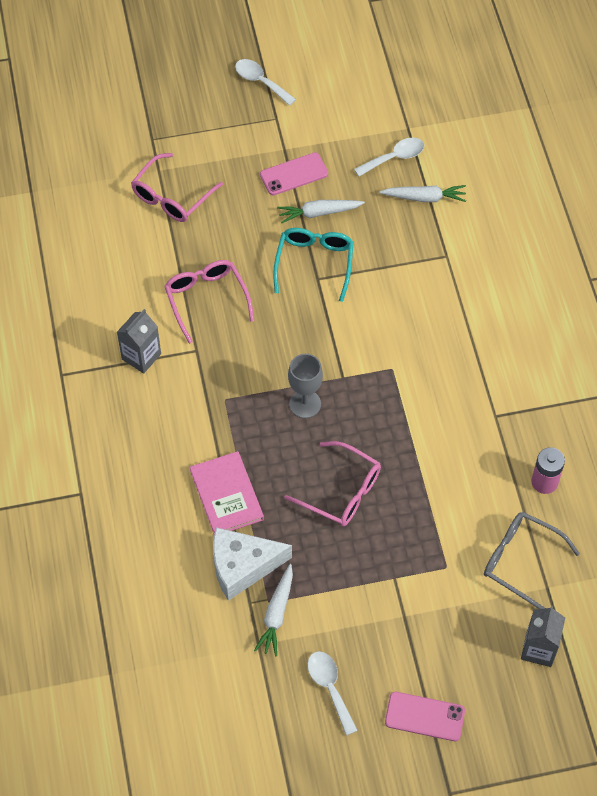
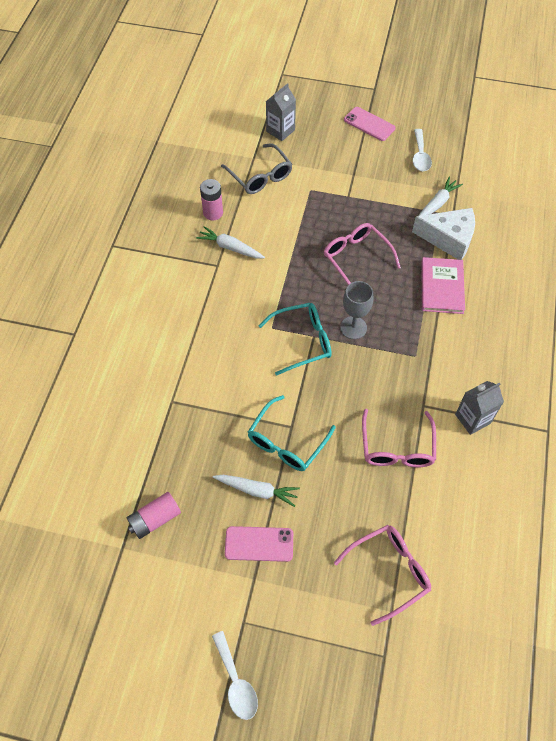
camera: 155 degrees left, 0 degrees up
(351, 367) = (302, 341): none -> turquoise glasses
(394, 157) = (155, 519): white spoon -> pink battery
(424, 198) = (155, 464): white carrot -> white carrot (230, 247)

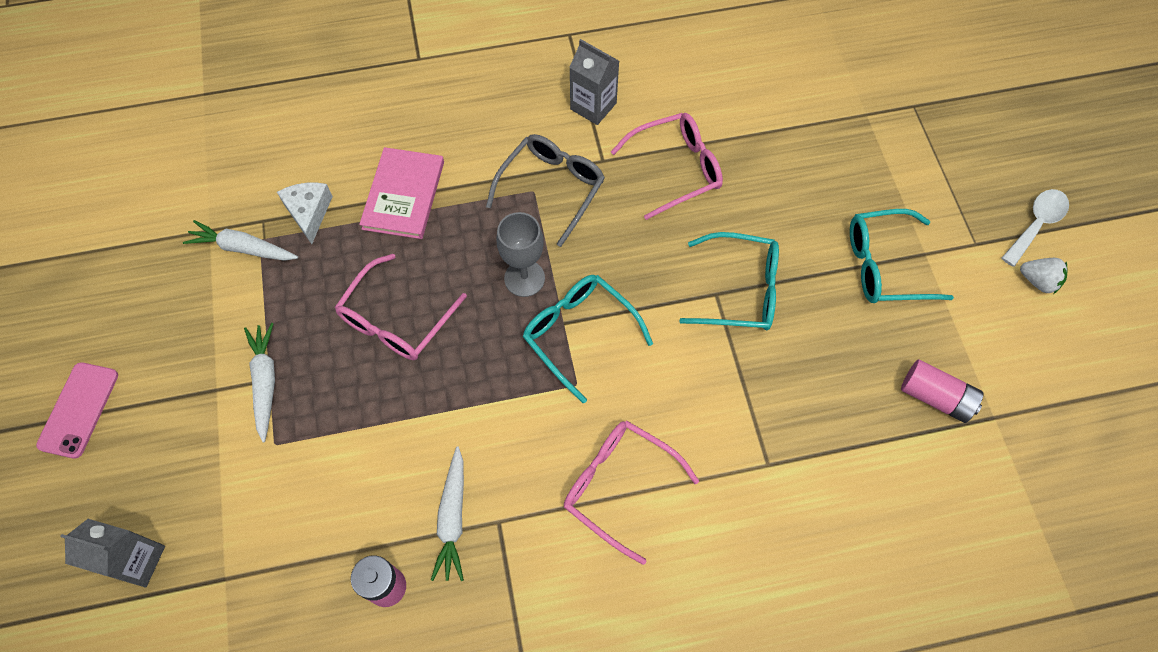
camera: 115 degrees left, 5 degrees up
(192, 648) = (1038, 281): none -> white strawberry
(257, 490) = (823, 296): white carrot -> white carrot (265, 382)
(259, 544) = (884, 265): pink phone -> turquoise glasses
(260, 176) = (269, 544): grey glasses -> grey glasses (552, 188)
(389, 571) = (827, 129): pink glasses -> pink glasses (619, 486)
(420, 156) = (140, 304): white spoon -> none
(442, 287) = (403, 195): pink book -> pink book turned 60 degrees counterclockwise
(448, 238) = (309, 213): white cheese -> white cheese, size x0.63

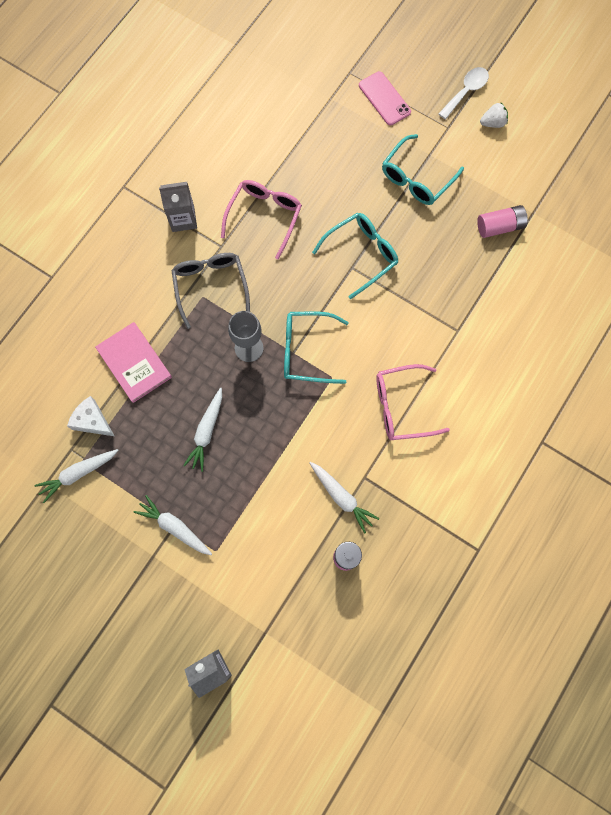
camera: 45 degrees left, 10 degrees up
(78, 410) = (91, 637): pink phone -> pink phone (384, 99)
(396, 320) = (206, 431): pink glasses -> white carrot
(1036, 224) = (466, 91): white spoon -> white spoon turned 45 degrees clockwise

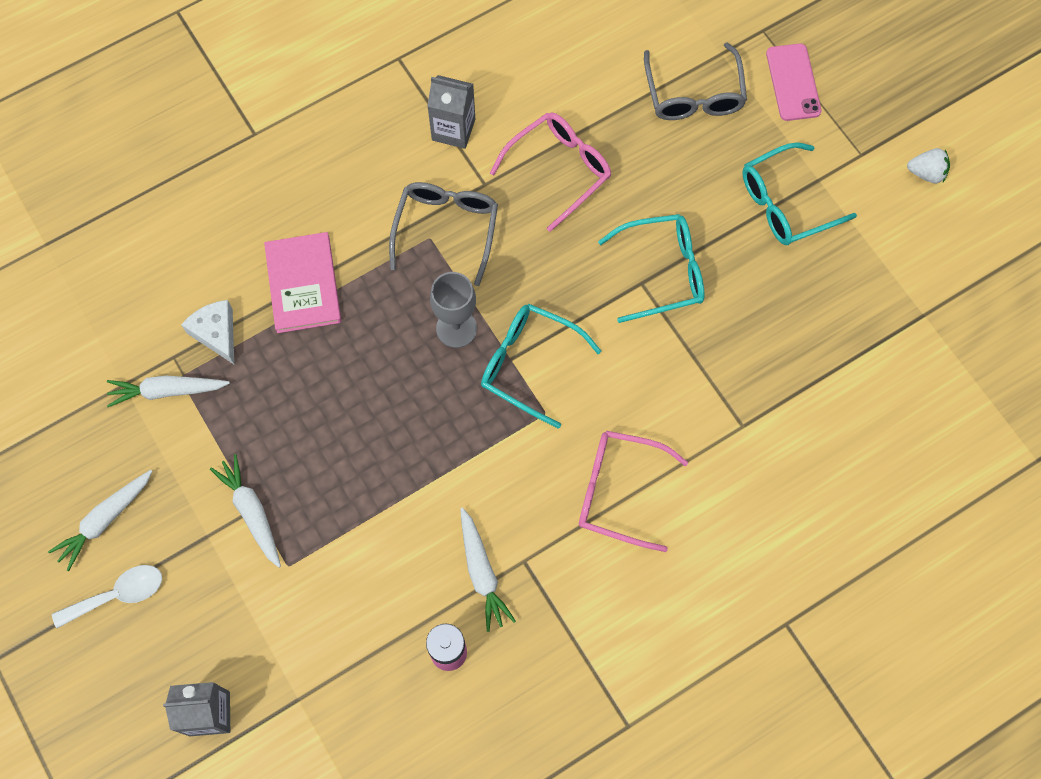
camera: 25 degrees right, 5 degrees down
(206, 431) = (351, 410): white carrot -> white carrot (105, 520)
(326, 132) = (694, 94): none -> grey glasses
(466, 91) = (909, 117): white spoon -> white spoon (118, 595)
(499, 226) = (868, 313): pink battery -> none

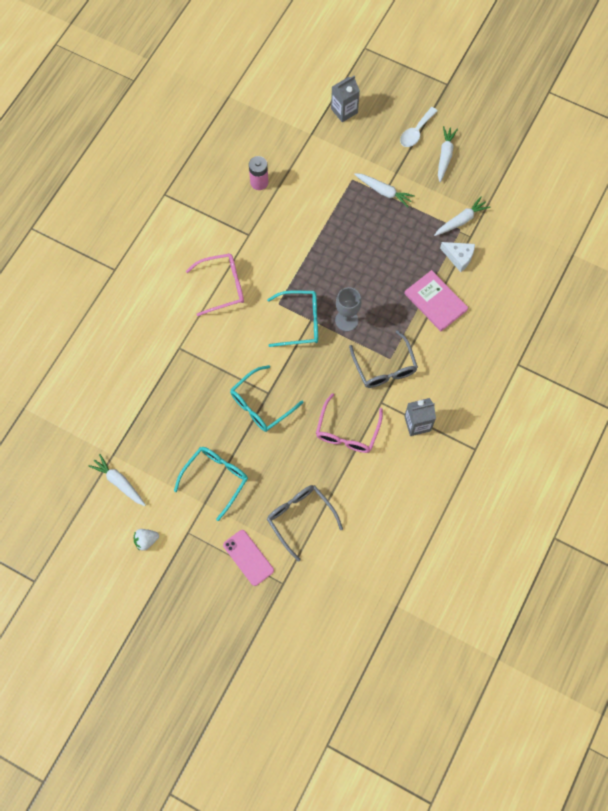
camera: 150 degrees right, 0 degrees up
(482, 572) = (264, 220): white carrot -> white carrot (119, 482)

